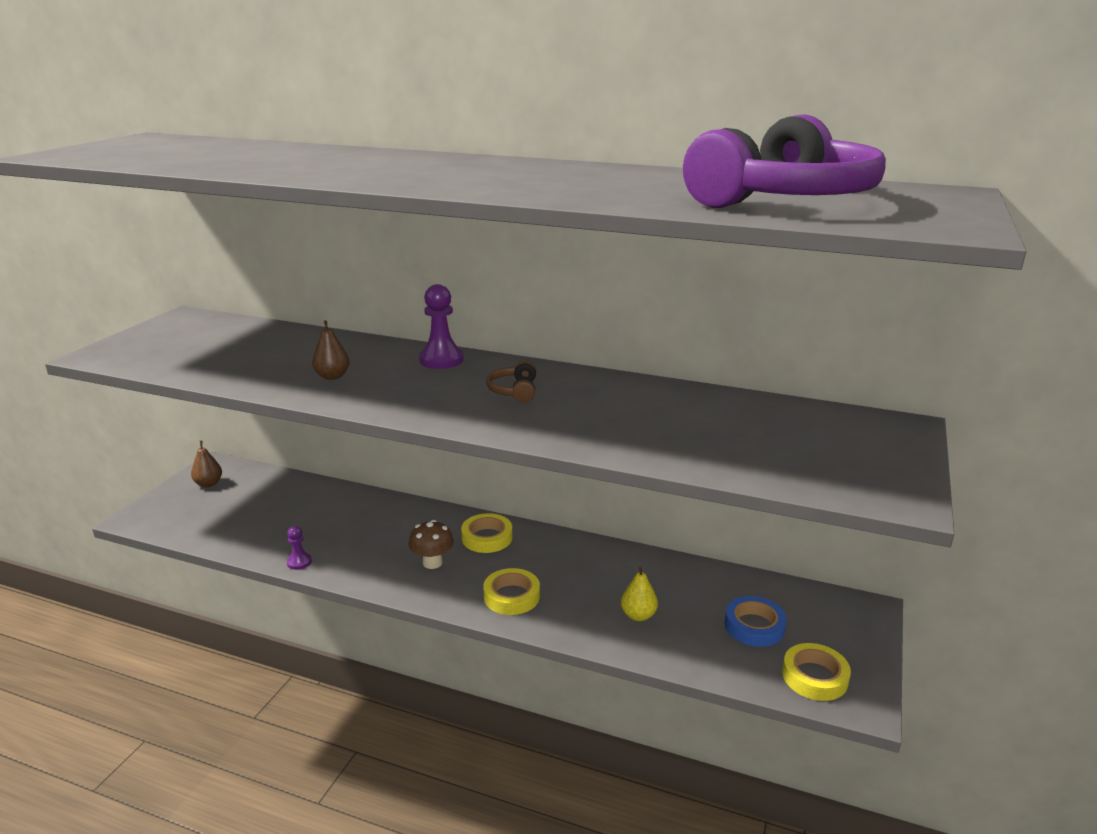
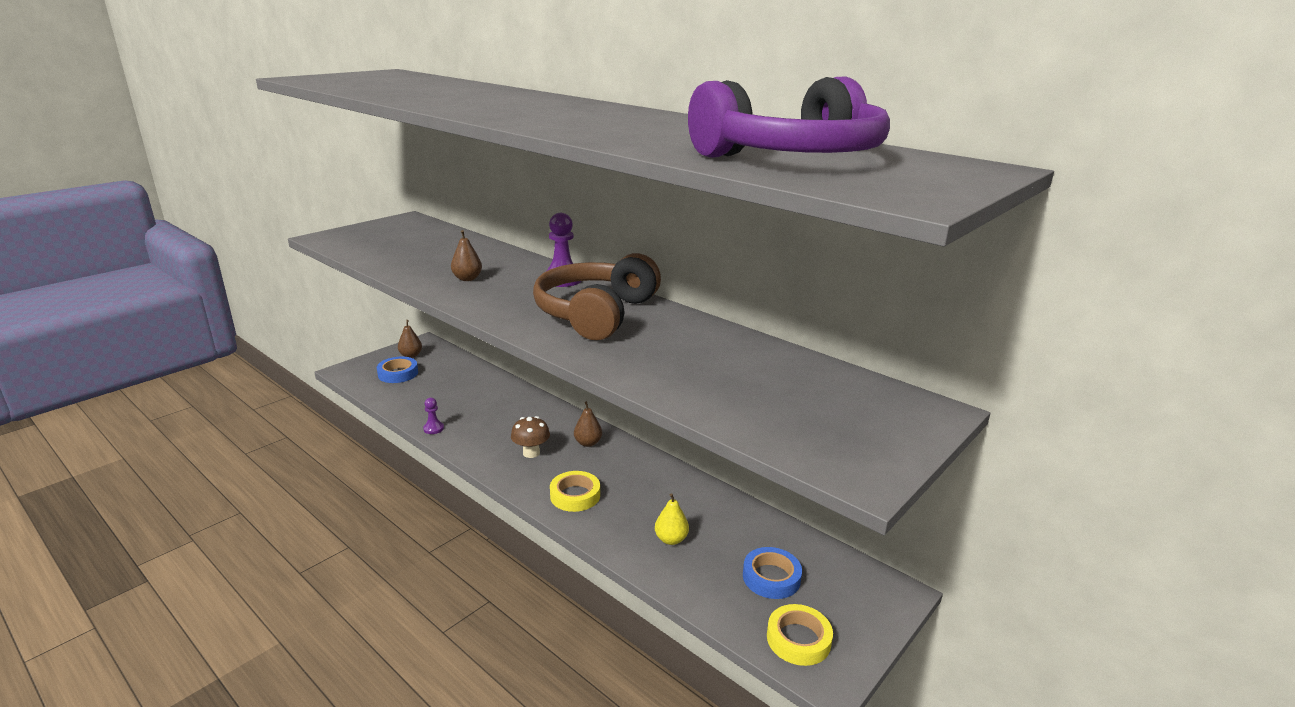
camera: 20 degrees right, 0 degrees up
(207, 508) = (398, 373): none -> blue tape
(487, 538) = (588, 443): yellow tape -> brown pear
(514, 391) = (596, 314): brown headphones -> brown headphones, size x2.48

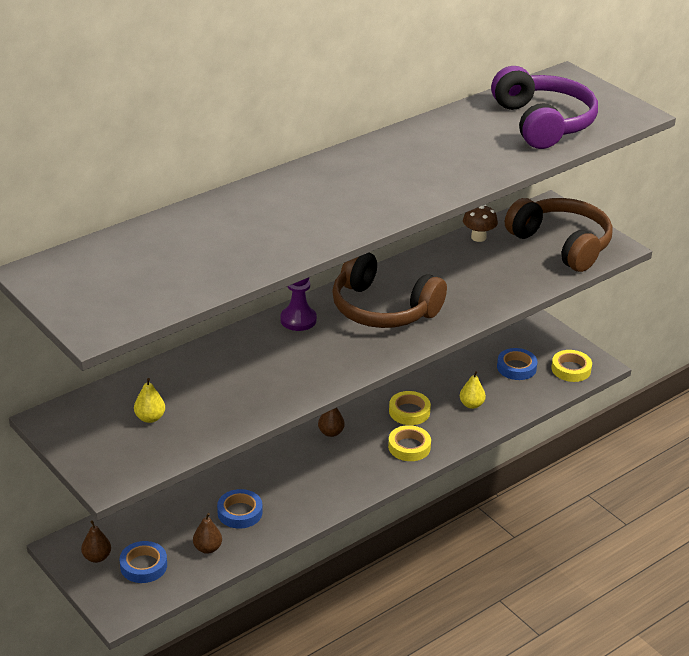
camera: 80 degrees left, 10 degrees up
(404, 242) = (150, 418): none -> yellow pear
(433, 428) = (279, 532): purple pawn -> none
(462, 407) = (240, 512): none -> blue tape
(467, 279) = (282, 374): brown pear -> brown pear (207, 548)
(531, 453) = (339, 468): brown mushroom -> brown mushroom (478, 237)
(640, 491) = (409, 411): none -> yellow tape
(827, 423) = (561, 244): none -> brown headphones

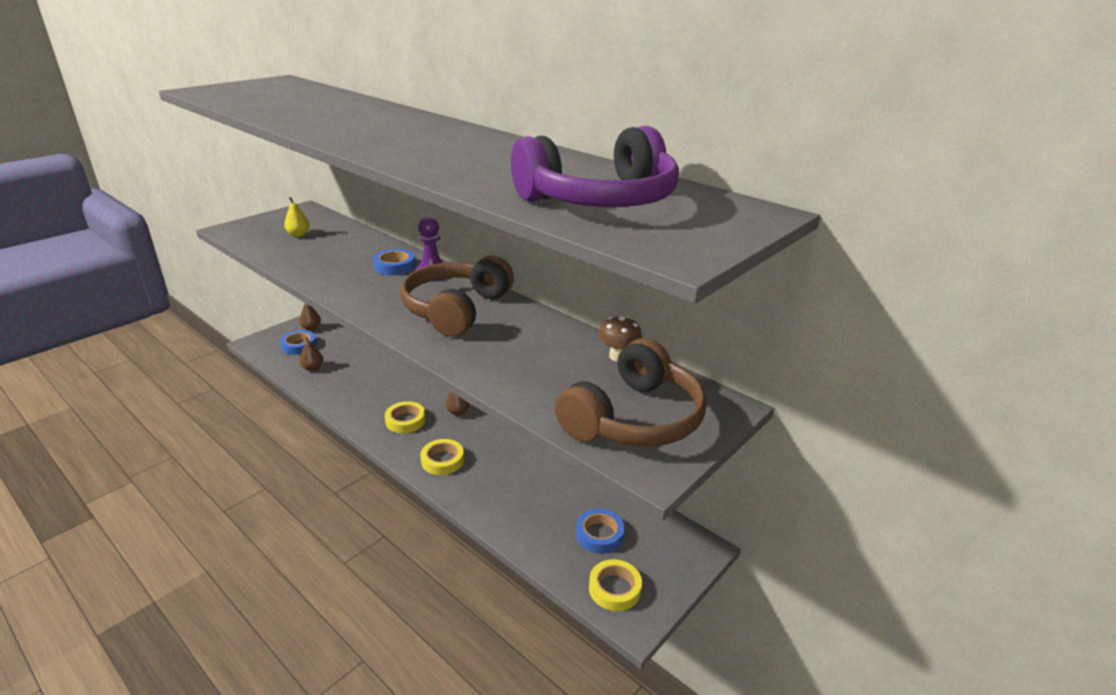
camera: 80 degrees right, 5 degrees down
(240, 512) = (353, 377): blue tape -> blue tape (395, 266)
(409, 411) = (498, 456): yellow tape -> yellow tape (405, 421)
(471, 404) = (519, 500): yellow pear -> none

